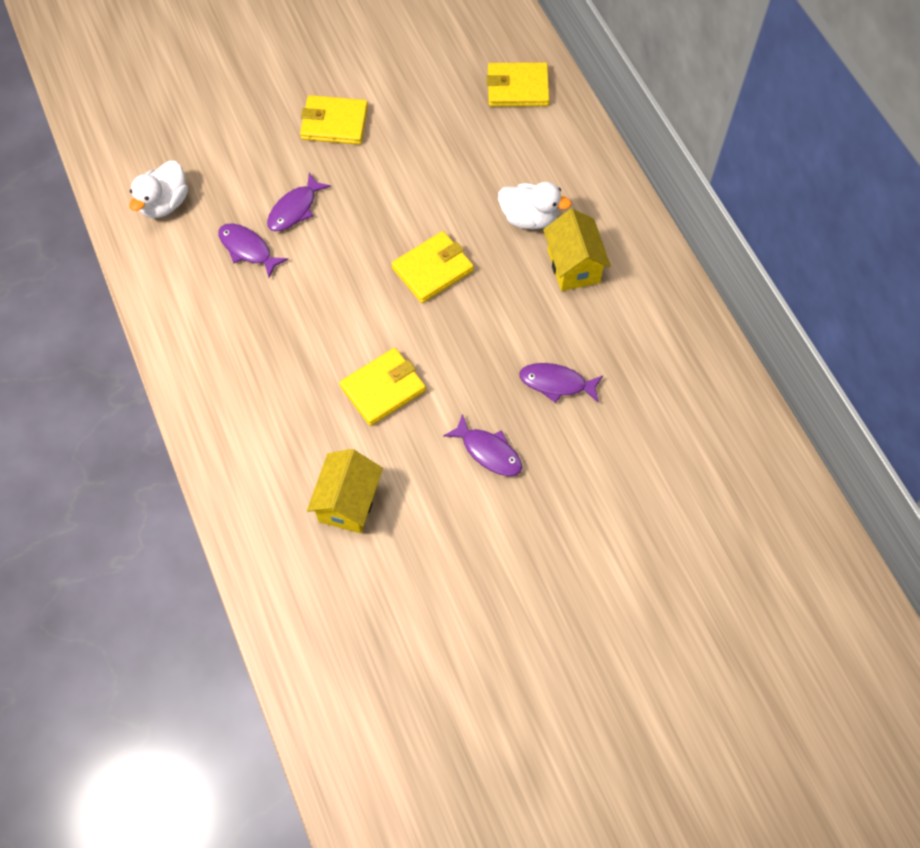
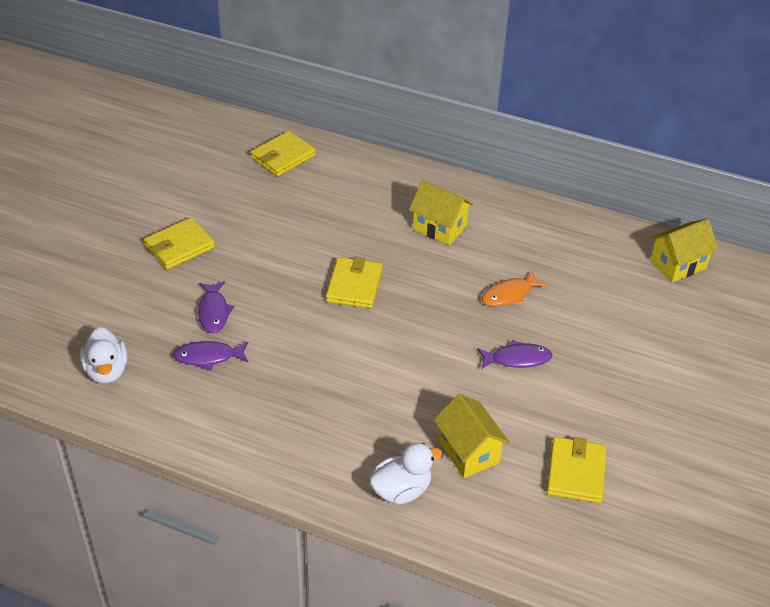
camera: 45 degrees left, 20 degrees down
(383, 388) = (407, 372): yellow wallet -> yellow wallet (576, 472)
(529, 218) = (380, 220): white duck -> white duck (401, 490)
(556, 383) = (509, 294): purple fish -> orange fish
(758, 479) = (678, 265): none -> yellow house

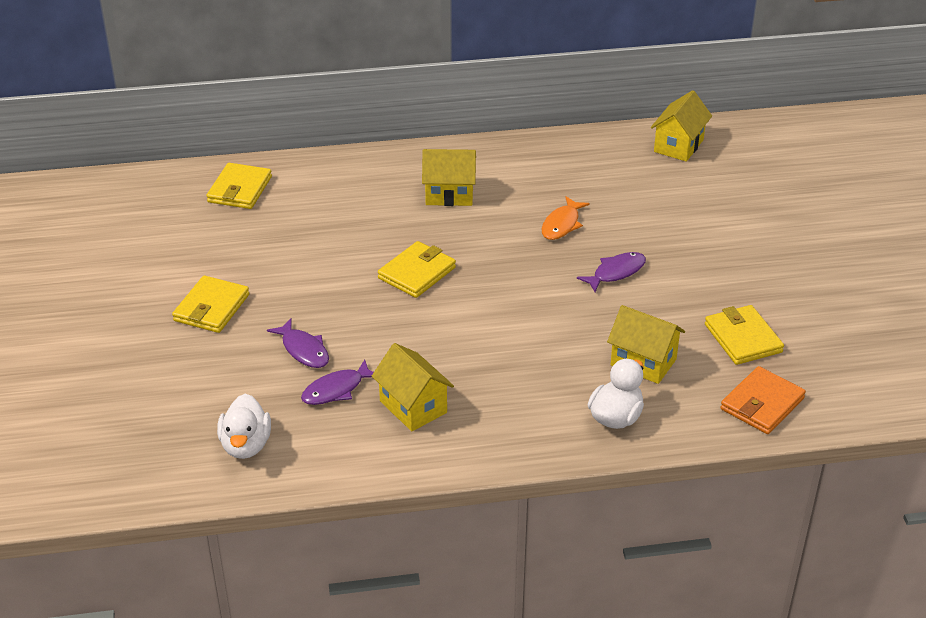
camera: 30 degrees left, 5 degrees down
(107, 371) = (246, 445): white duck -> white duck turned 45 degrees clockwise
(251, 400) = (413, 407): none -> yellow house
(354, 285) = (417, 273): yellow wallet -> yellow wallet turned 60 degrees clockwise
(538, 542) = (762, 404): none -> orange wallet

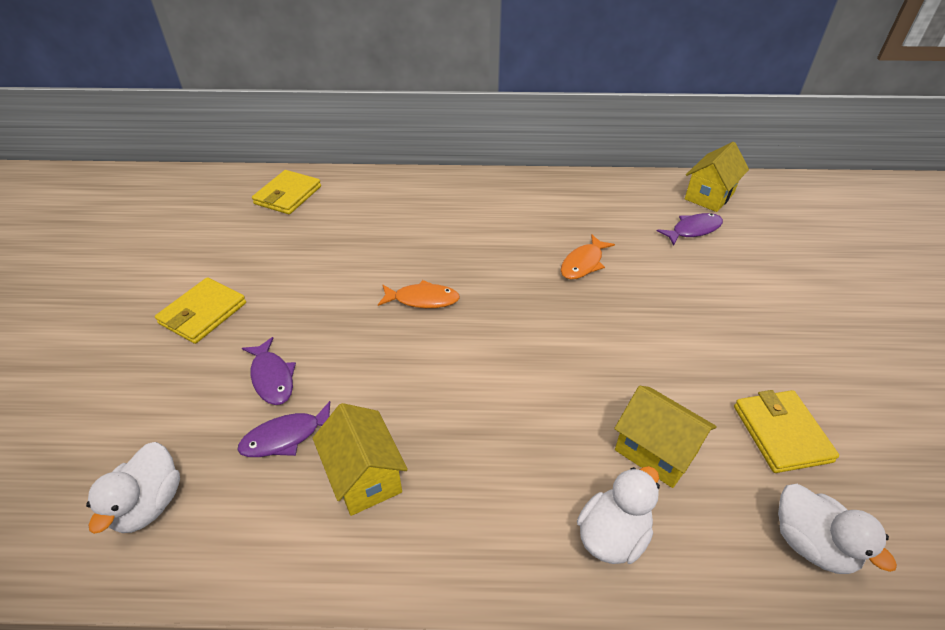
camera: 10 degrees right, 5 degrees up
(417, 273) = (422, 299): yellow wallet -> orange fish
(449, 194) = (478, 220): yellow house -> none
(616, 272) = (634, 325): purple fish -> purple fish (693, 230)
(762, 404) = (811, 544): orange wallet -> white duck

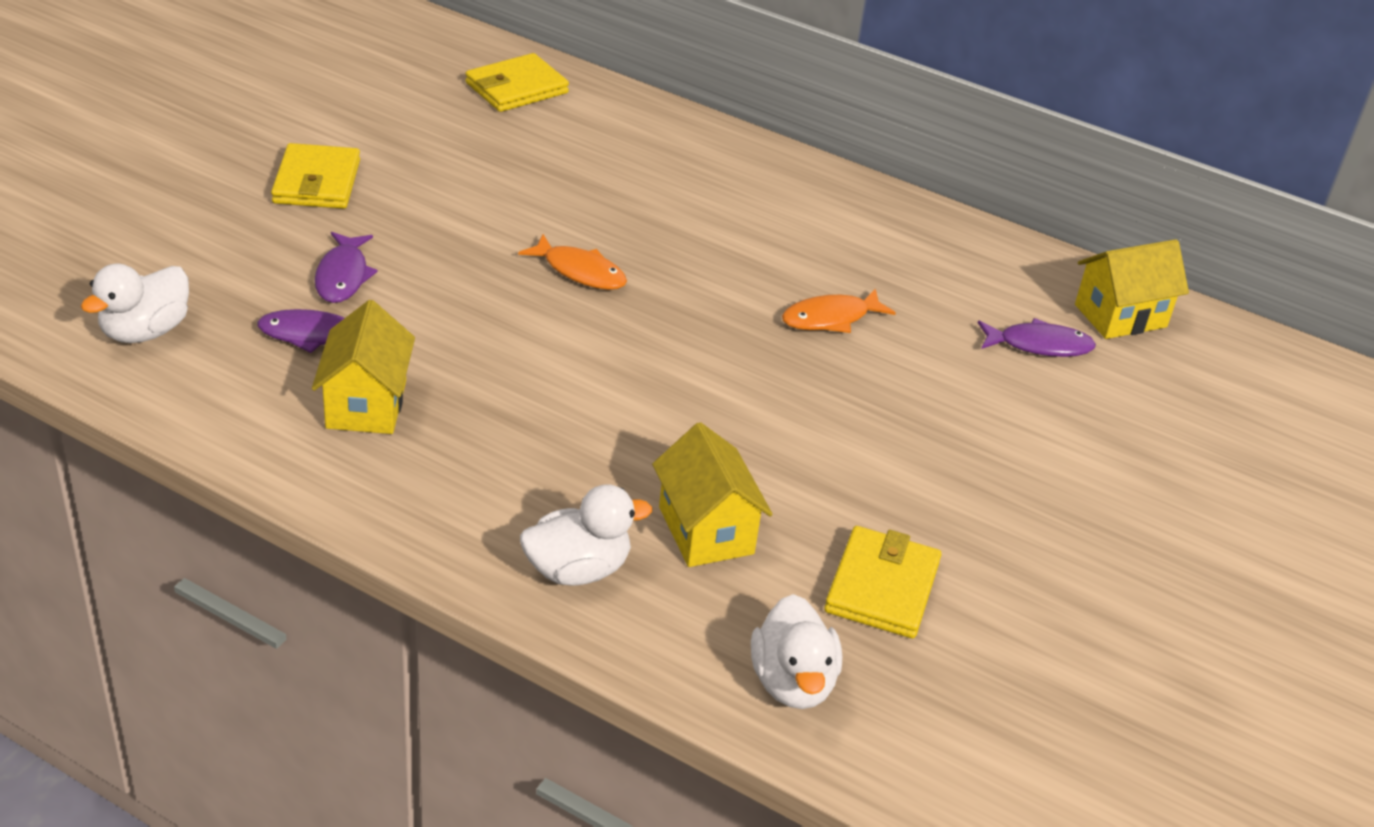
camera: 25 degrees right, 5 degrees down
(203, 313) = (317, 182): yellow wallet -> yellow wallet turned 60 degrees counterclockwise

